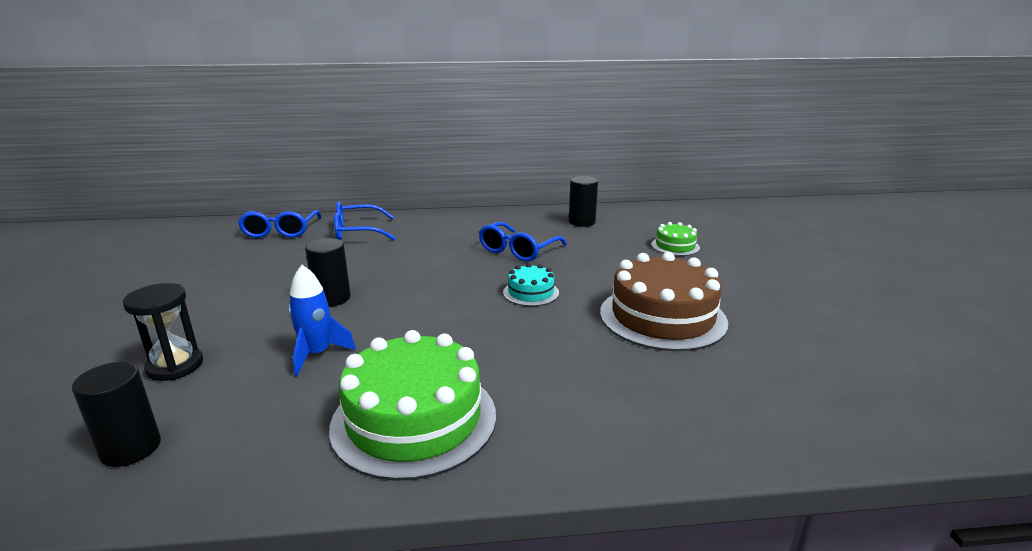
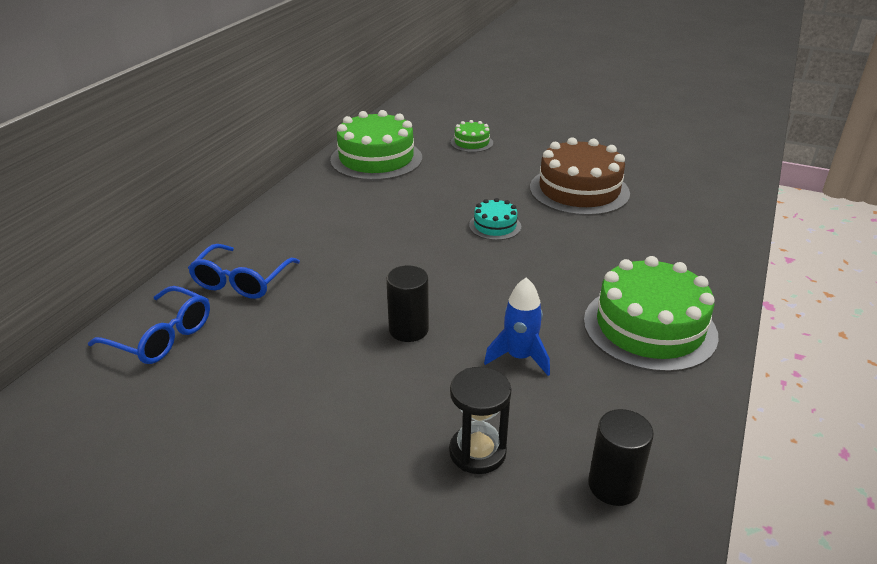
camera: 60 degrees left, 10 degrees up
(518, 250) = (404, 206): blue glasses -> none
(582, 222) = (376, 159): black cylinder -> green cake

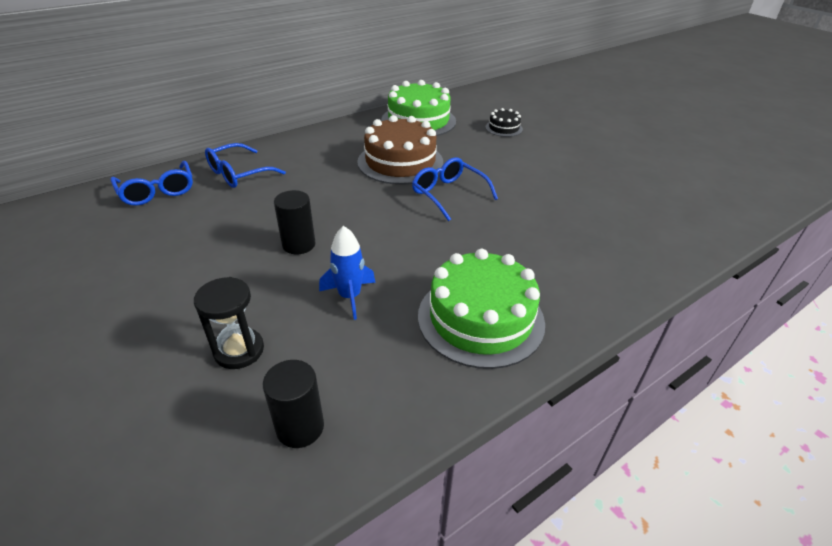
camera: 30 degrees right, 5 degrees up
(471, 143) = (504, 128): green cake -> black cake
(495, 226) = (448, 194): turquoise cake -> blue glasses
(579, 190) = (551, 189): brown cake -> brown cake (400, 162)

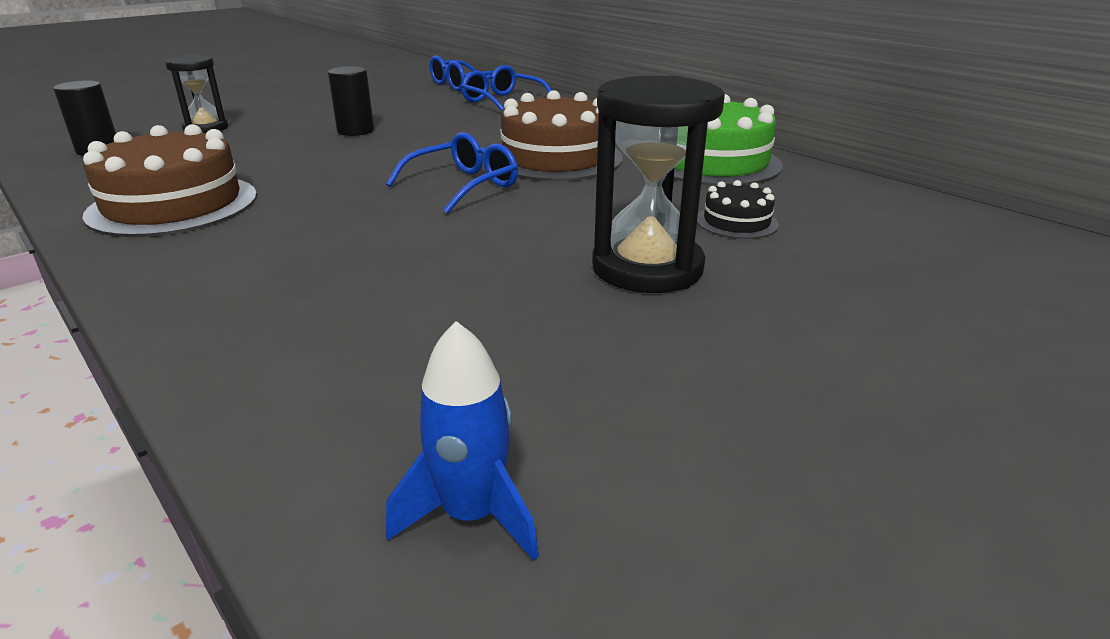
camera: 85 degrees right, 10 degrees down
(350, 297) = (254, 153): blue rocket -> blue rocket (471, 515)
(480, 318) = (173, 205): green cake -> brown cake
(556, 153) = (647, 268): none -> black hourglass

